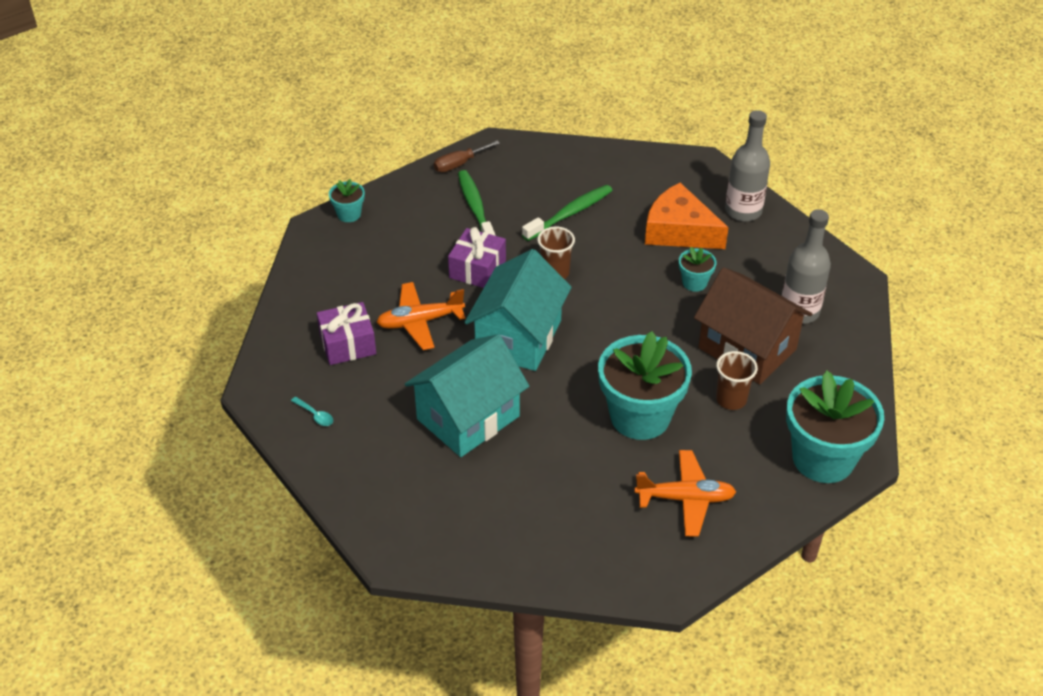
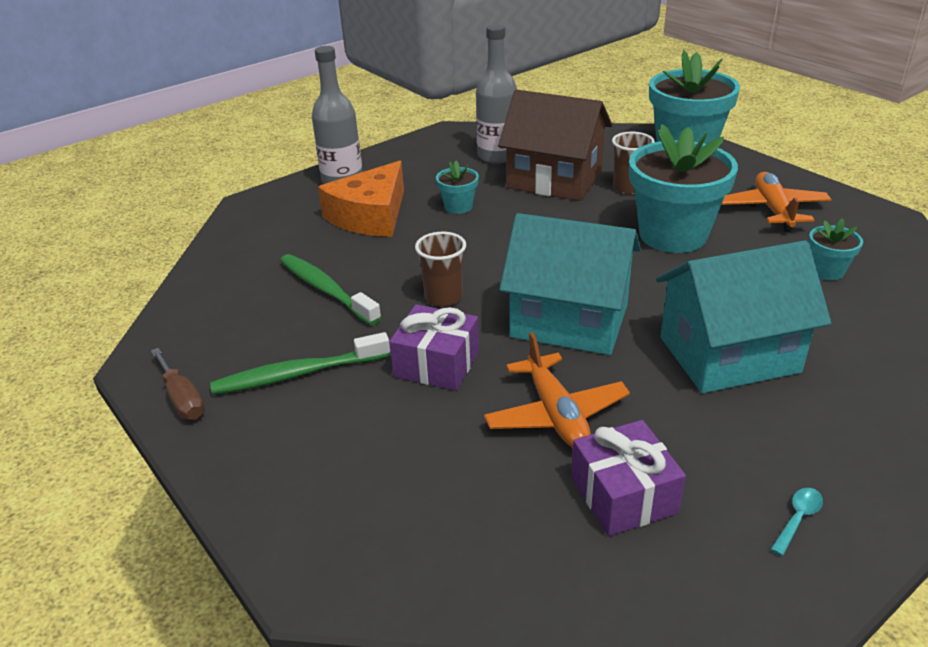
camera: 90 degrees left, 10 degrees down
(349, 214) = (283, 532): turquoise flower pot -> turquoise flower pot (827, 271)
(468, 417) = (729, 355): turquoise house -> turquoise house turned 60 degrees counterclockwise
(747, 348) = (554, 180): brown house -> brown house turned 75 degrees clockwise

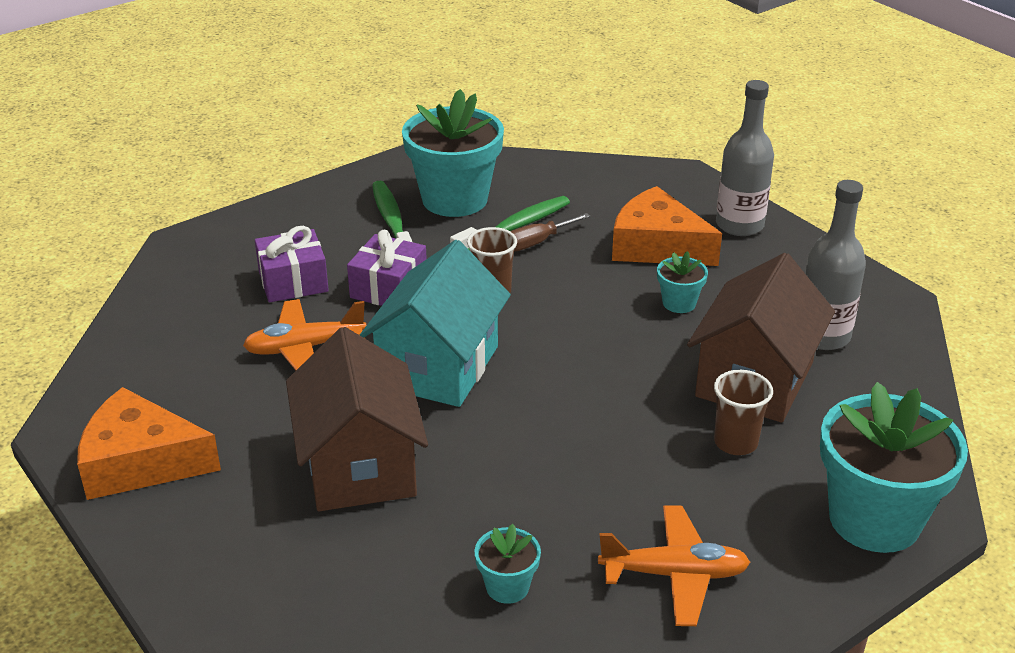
camera: 90 degrees right, 0 degrees up
(182, 399) = (375, 176): brown screwdriver -> brown screwdriver (536, 242)
(623, 495) = (201, 374): purple gift -> purple gift (293, 281)
(673, 235) = (606, 464): turquoise flower pot -> turquoise flower pot (454, 199)
(729, 355) = (359, 465): turquoise house -> brown house
(797, 519) = (140, 462): turquoise spoon -> orange cheese

